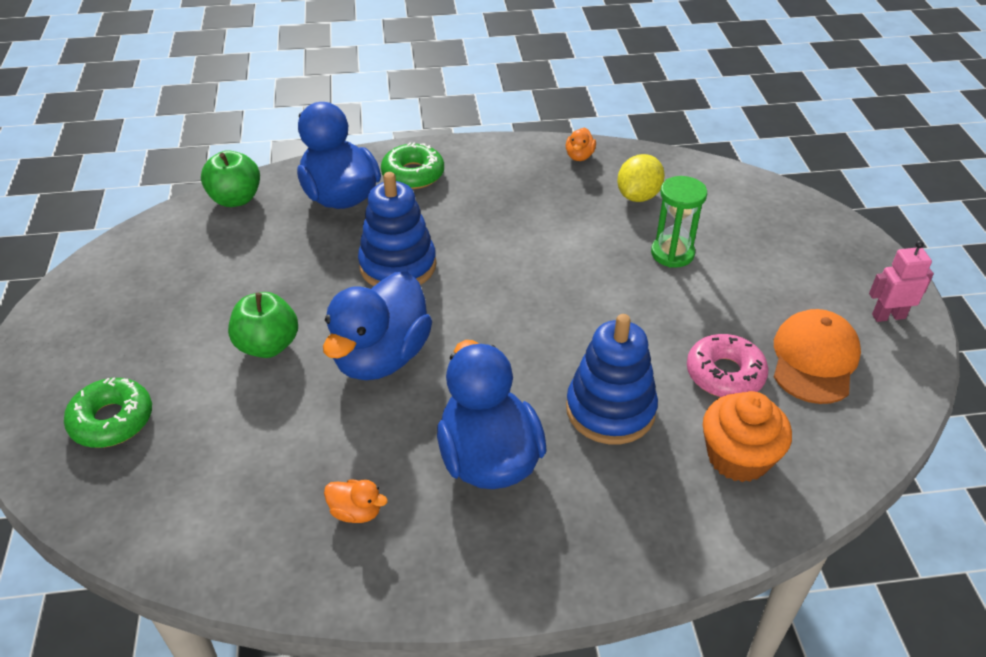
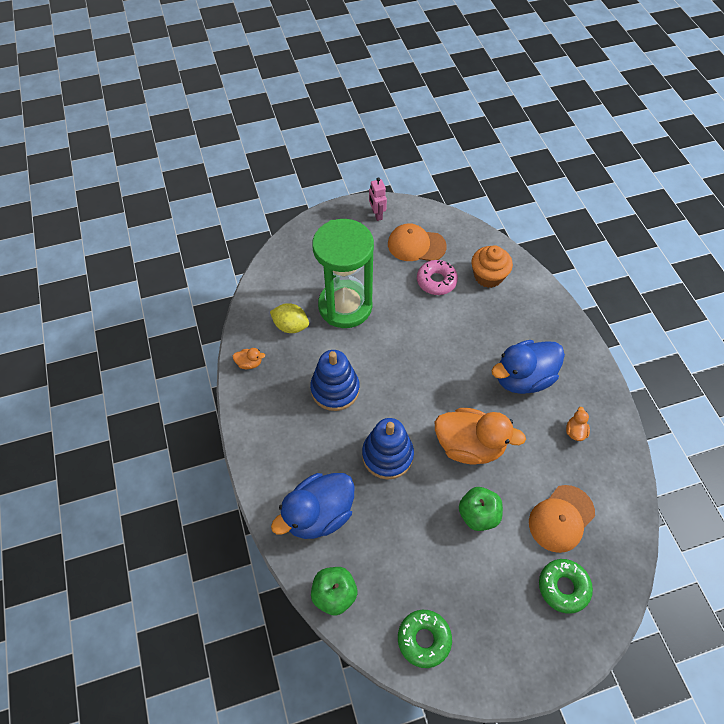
camera: 100 degrees left, 15 degrees up
(212, 446) = (561, 518): none -> orange cap
(381, 357) = (469, 445): blue duck -> orange duck
(413, 174) = (284, 468): green donut -> green donut (424, 639)
(610, 410) = (475, 328): blue stacking toy -> blue stacking toy (335, 389)
(672, 253) = (345, 306): green hourglass -> green hourglass, size x2.08

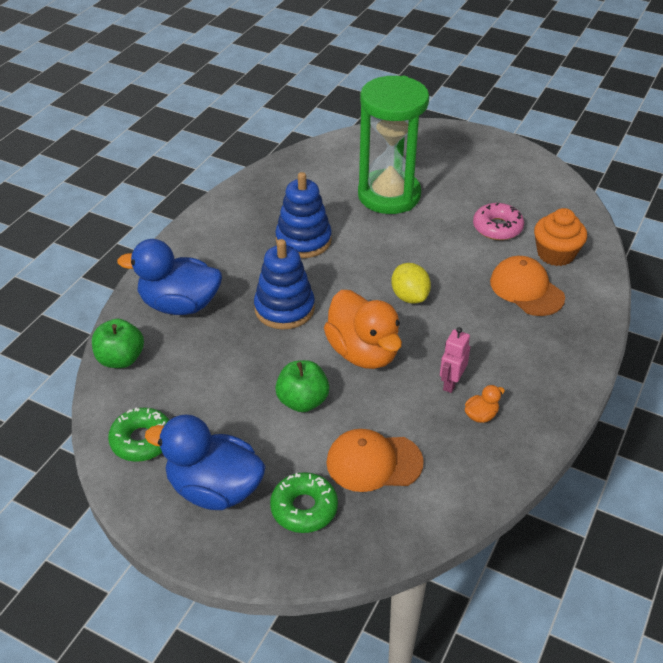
camera: 45 degrees right, 15 degrees down
(249, 363) = (261, 183): orange duck -> none
(291, 326) = (326, 181): yellow lemon -> yellow lemon (409, 296)
(377, 214) = (506, 154): pink robot -> pink robot (451, 383)
(416, 245) = (513, 193): orange cap -> orange cap (526, 289)
(523, 378) = (484, 343): blue duck -> blue duck (214, 489)

